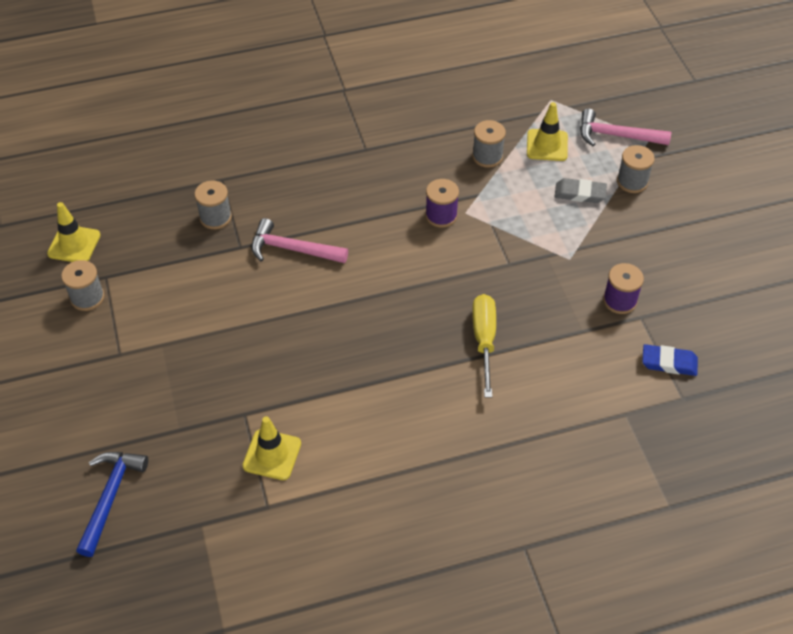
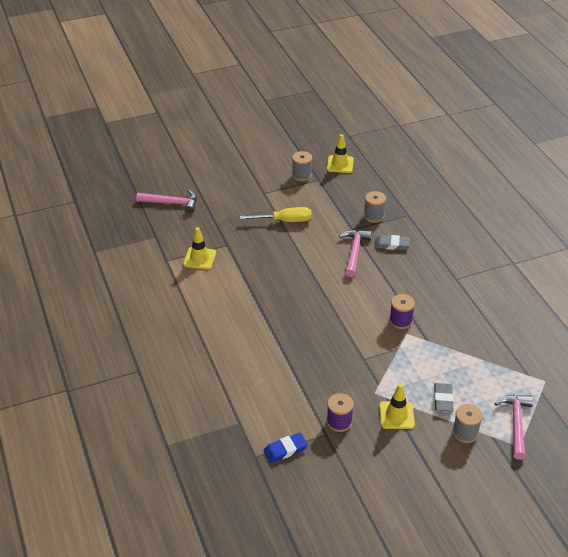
camera: 85 degrees right, 10 degrees down
(110, 497) = (172, 203): blue hammer -> pink hammer
(284, 205) = (392, 244): none -> grey eraser
(484, 340) = (293, 347): yellow screwdriver -> yellow screwdriver (285, 221)
(487, 156) = (467, 344): grey spool -> none
(547, 145) = (490, 379): yellow traffic cone -> yellow traffic cone (396, 415)
(669, 363) = (285, 449): blue eraser -> blue eraser turned 60 degrees clockwise

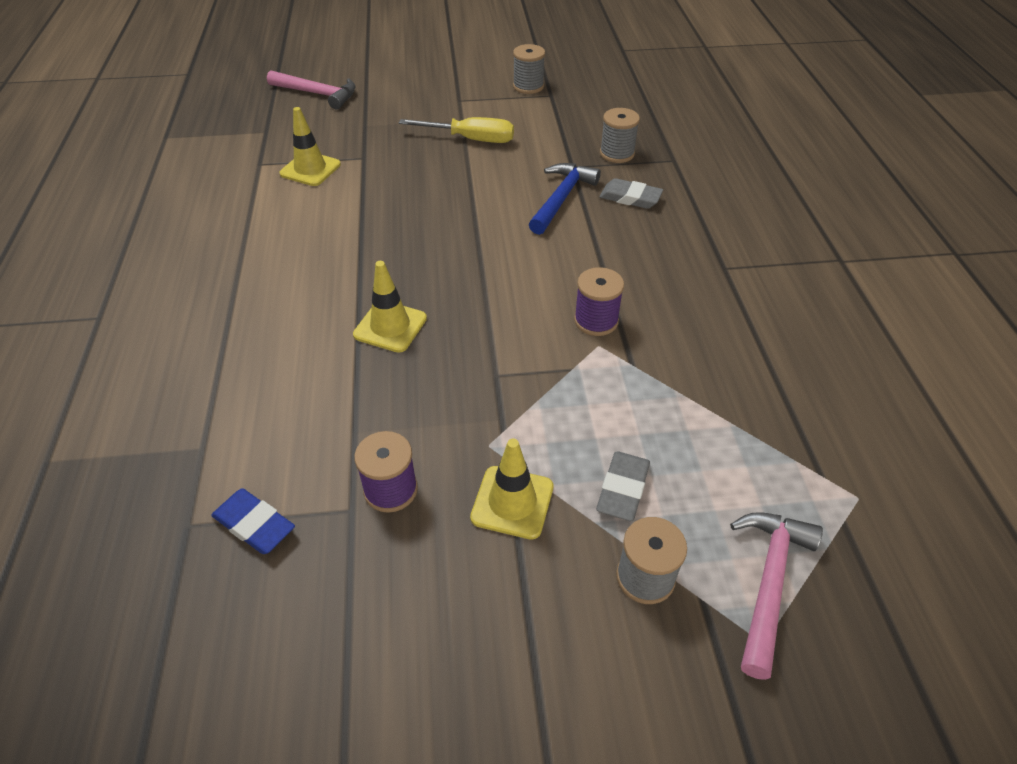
camera: 15 degrees right, 5 degrees up
(285, 449) = (254, 524): blue eraser -> blue eraser turned 45 degrees clockwise
(340, 164) = (593, 81): yellow traffic cone -> yellow traffic cone (390, 326)
(354, 252) = (561, 198): pink hammer -> blue hammer

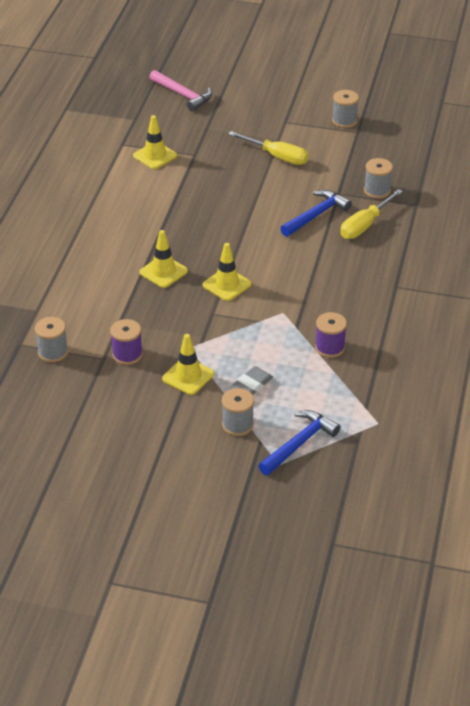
camera: 20 degrees right, 5 degrees down
(254, 524) = (53, 352): blue eraser -> grey spool
(494, 323) = (227, 284): none -> yellow traffic cone
(596, 321) = (290, 298): purple spool -> purple spool (329, 347)
(630, 197) = (364, 225): grey eraser -> yellow screwdriver
(769, 582) = (299, 443): pink hammer -> blue hammer

